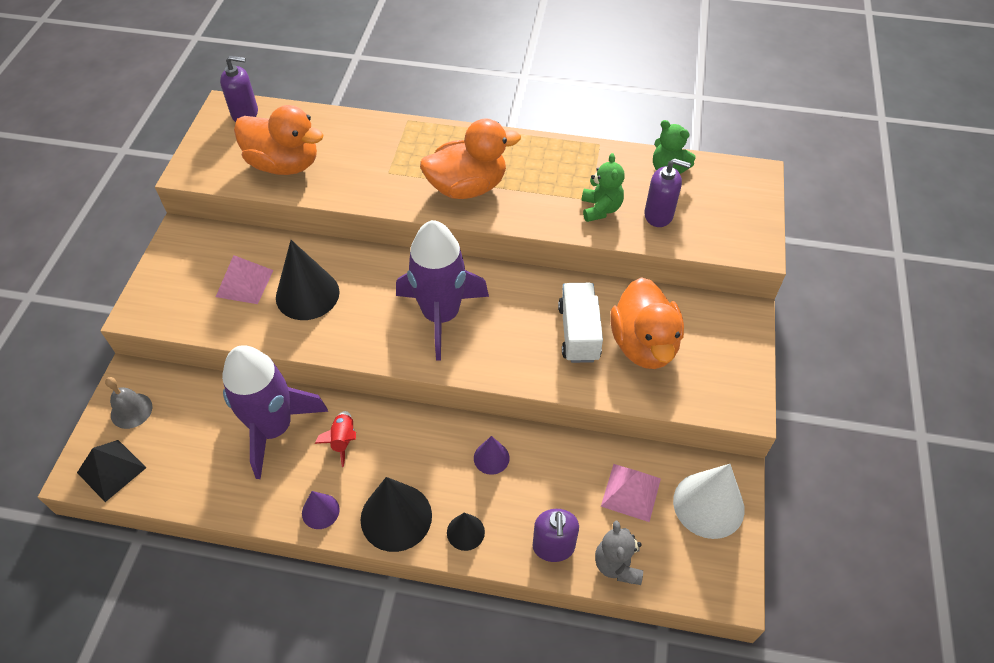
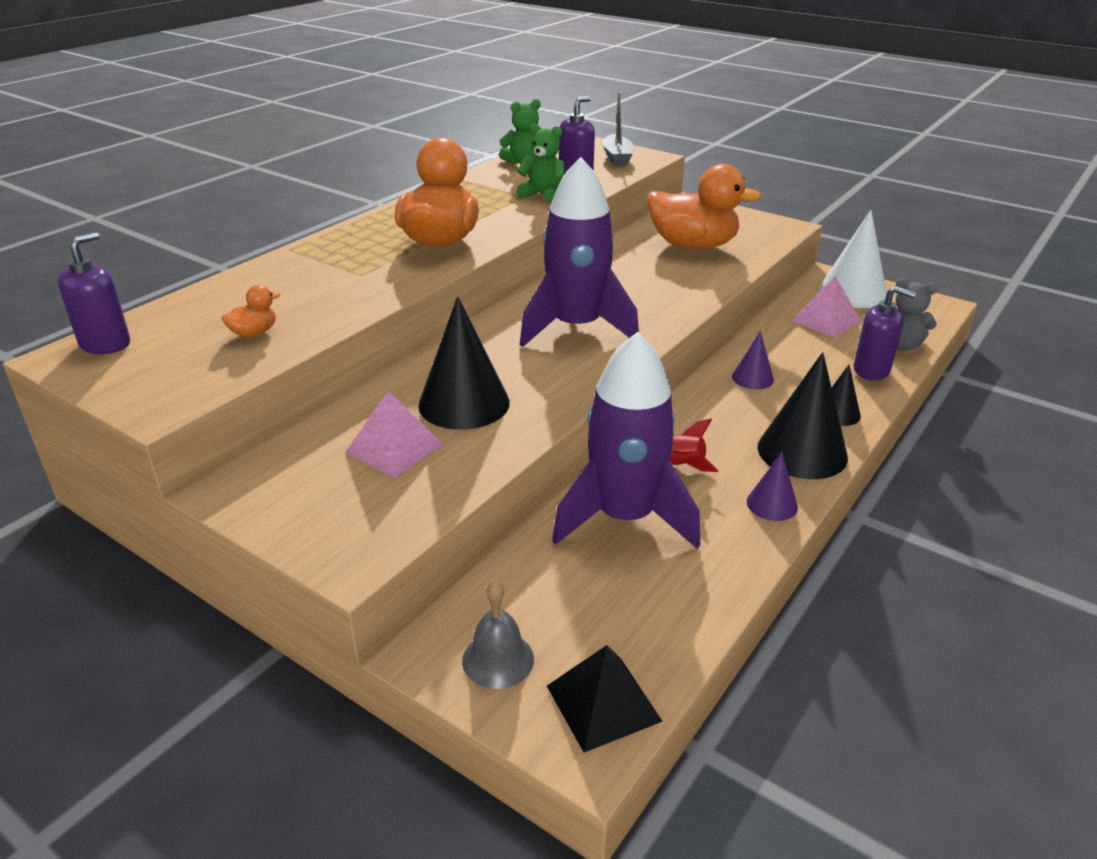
camera: 65 degrees left, 20 degrees down
(284, 164) = (254, 333): orange duck -> orange duck, size x0.42
(578, 333) = (657, 268): white truck -> none
(732, 226) = (617, 158): none -> grey boat

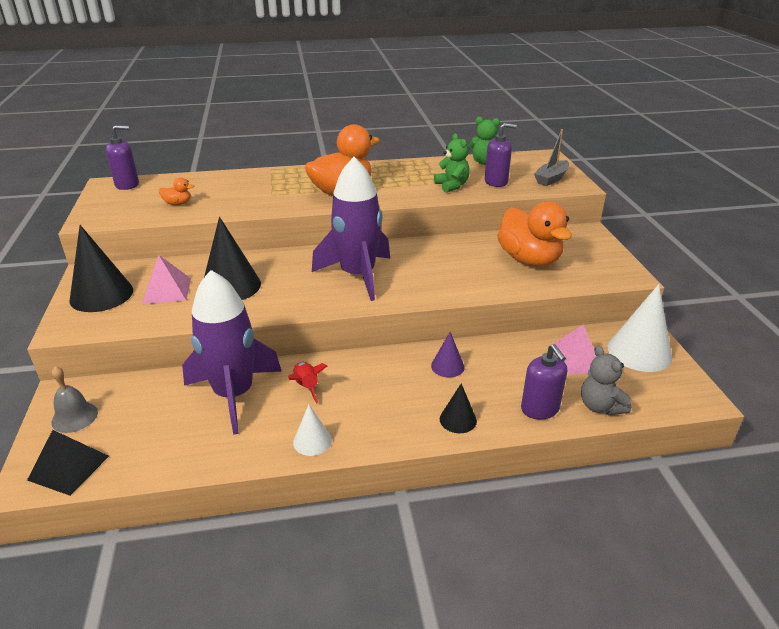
camera: 45 degrees right, 0 degrees up
(772, 504) = (312, 441): purple cone -> white cone
(802, 452) = (388, 426): black cone -> black cone (101, 295)

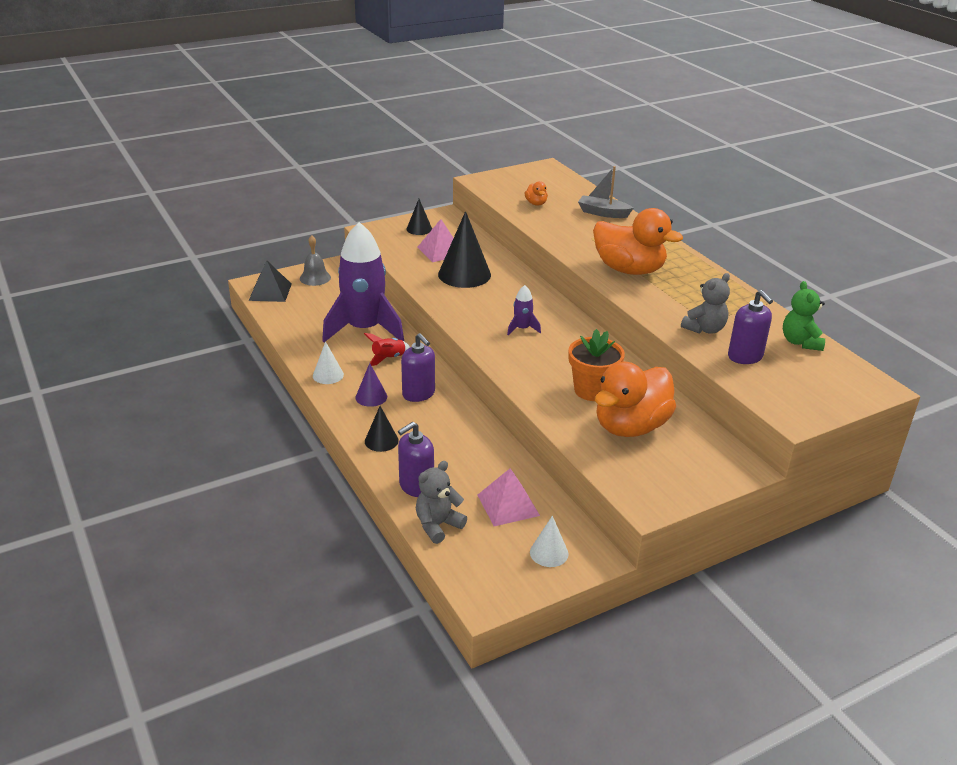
camera: 70 degrees right, 0 degrees up
(101, 295) = (419, 229): black cone -> black cone, size x0.53
(127, 185) = (553, 174): purple soap dispenser -> purple soap dispenser (419, 394)
(357, 275) = (522, 329): purple rocket -> purple rocket, size x0.40
(447, 366) = (452, 425): purple cone -> purple cone (371, 397)
(452, 186) = (704, 329): green teddy bear -> grey teddy bear
(473, 264) = (592, 390): none -> orange flower pot
(551, 179) = (797, 396): grey boat -> grey boat (603, 213)
(639, 352) = (549, 553): white cone -> white cone, size x0.53

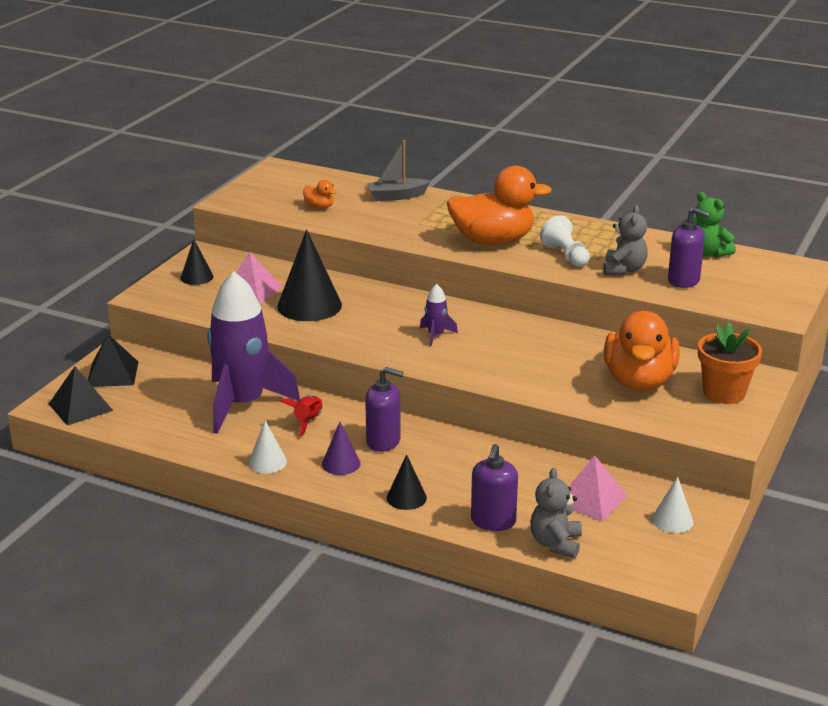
camera: 35 degrees left, 5 degrees down
(315, 278) = (112, 374): grey bell -> black pyramid
(592, 390) = (569, 364): orange flower pot -> orange flower pot (724, 393)
(671, 301) = (566, 255): none -> white pawn

